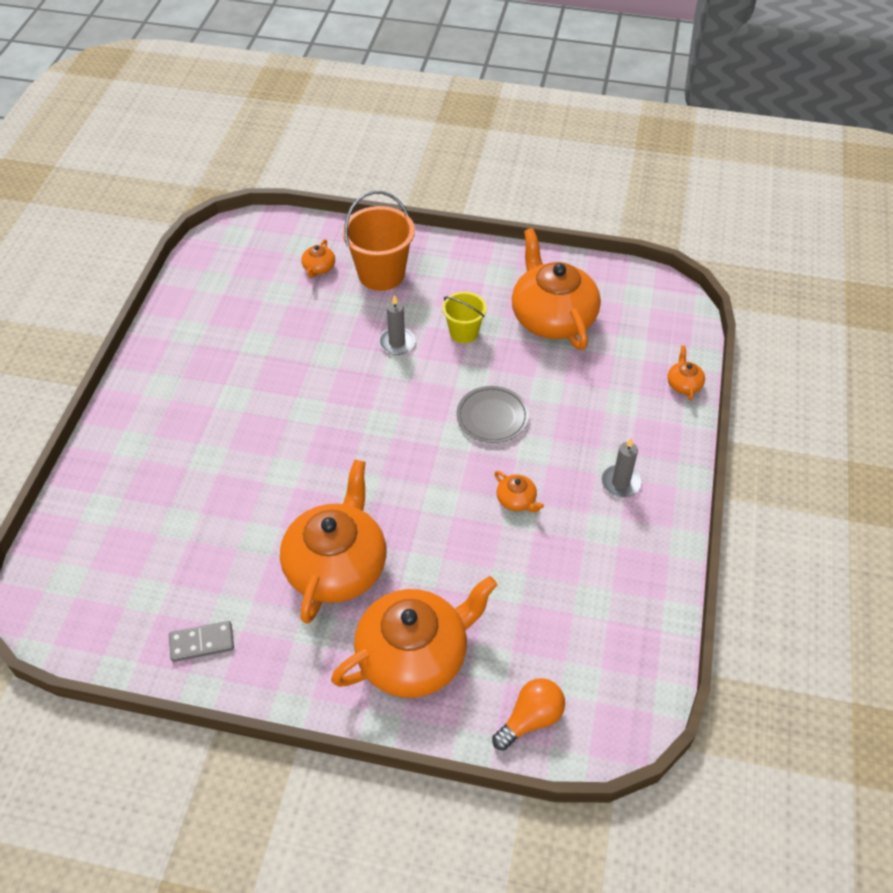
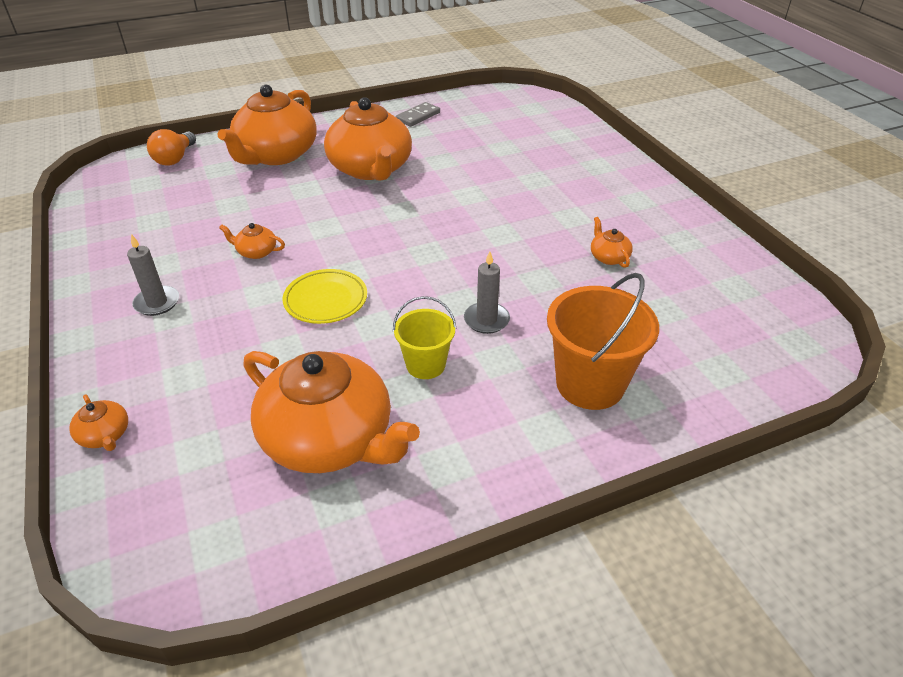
camera: 145 degrees right, 10 degrees down
(319, 268) = (663, 354): orange teapot -> orange teapot (608, 257)
(492, 417) = (326, 300): grey plate -> yellow plate

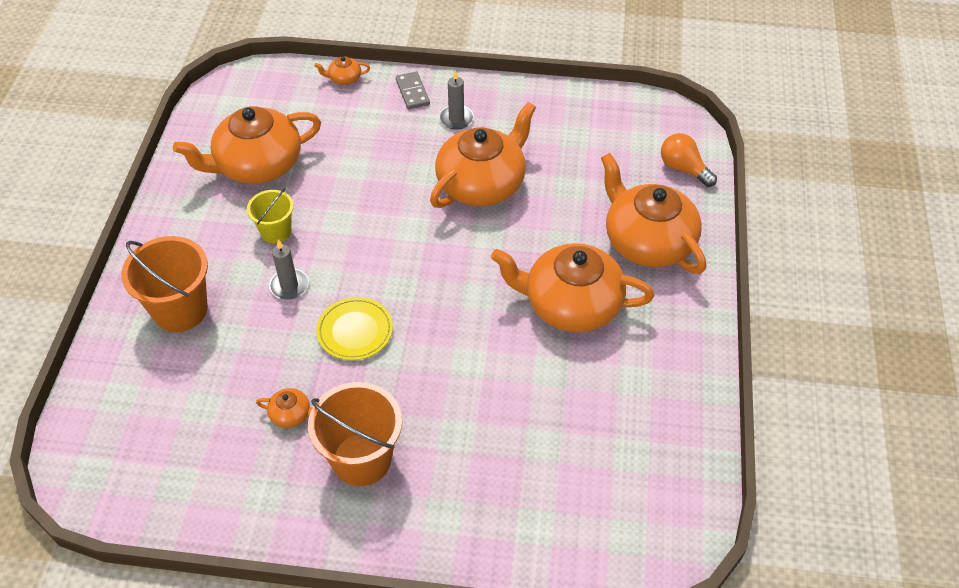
camera: 120 degrees right, 10 degrees up
(256, 252) = (482, 183): orange teapot -> orange teapot, size x2.48
(326, 300) = (388, 204): yellow plate -> yellow plate (355, 331)
(418, 116) = (671, 397): grey domino -> grey domino (412, 92)
(601, 210) = (362, 459): none -> orange bucket

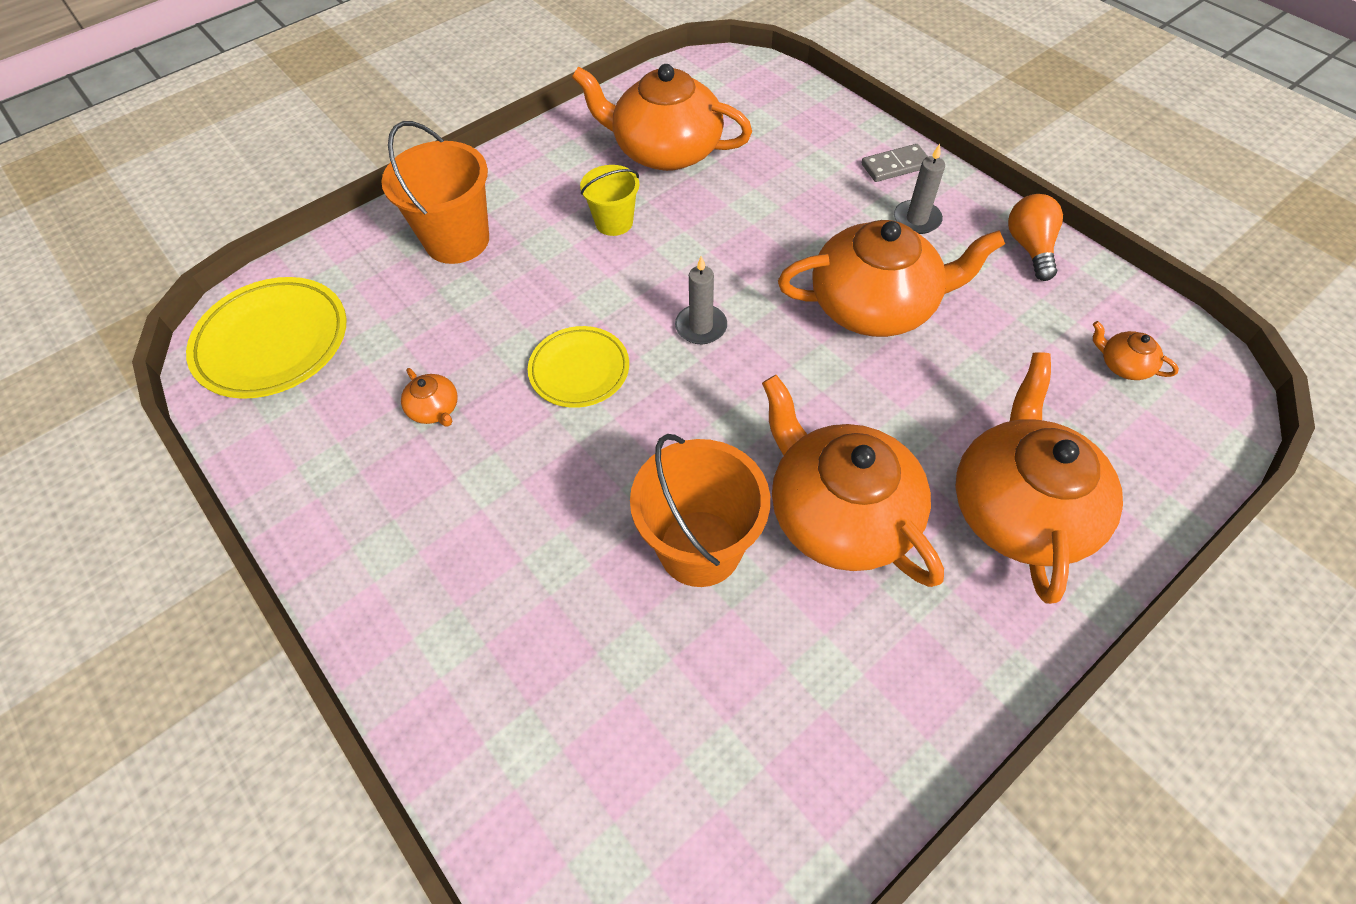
camera: 45 degrees right, 5 degrees up
(127, 457) = (273, 342): none -> yellow plate
(289, 286) = (569, 282): grey candle -> grey candle (701, 327)
(344, 78) = (836, 115): orange teapot -> orange teapot (1123, 365)
(362, 459) = (443, 508): orange bucket -> orange bucket (700, 548)
(412, 92) = (895, 166): grey domino -> grey domino turned 45 degrees clockwise
(683, 169) = (1165, 451): orange light bulb -> orange light bulb (1030, 247)

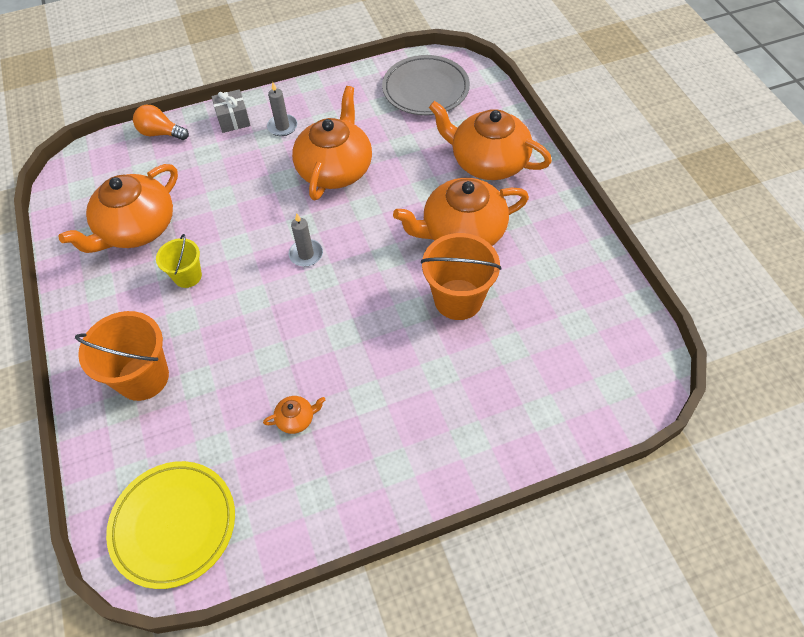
camera: 70 degrees left, 0 degrees up
(579, 370) = (306, 327): yellow plate -> none
(895, 166) = (233, 119): grey domino -> grey gift
(1030, 247) = (332, 90): orange light bulb -> orange light bulb (161, 133)
(1123, 365) = (425, 89): orange teapot -> grey plate

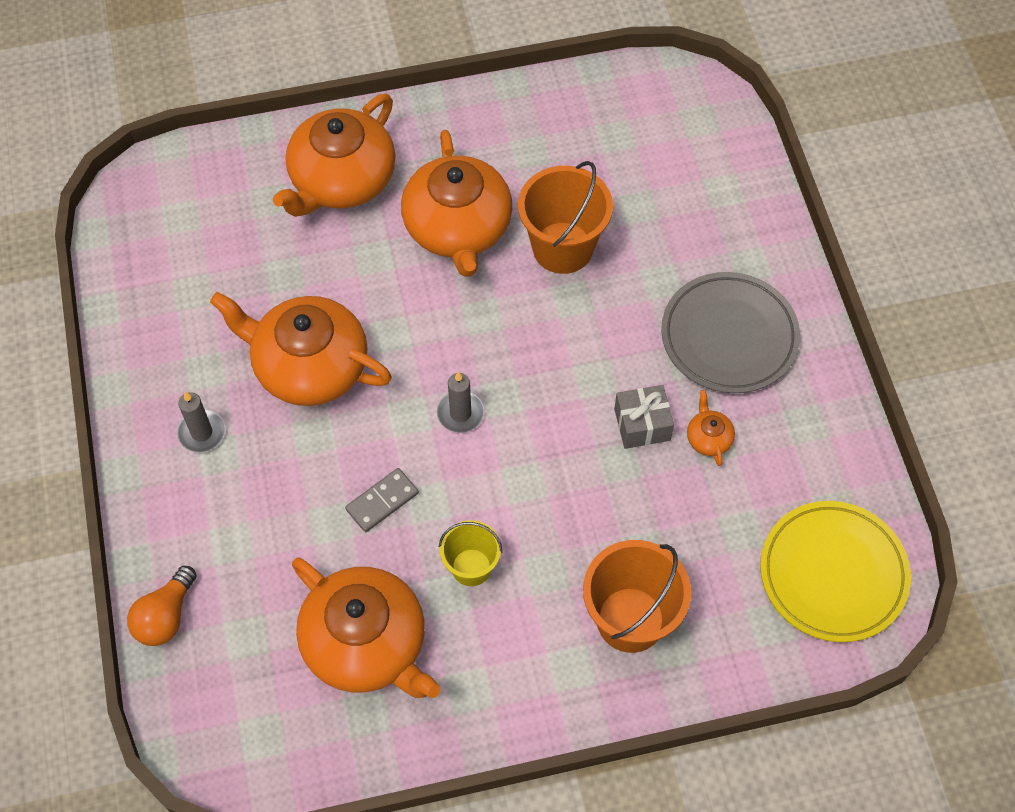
camera: 85 degrees left, 5 degrees up
(233, 119) = (165, 504): grey gift -> grey gift (642, 424)
(236, 221) = (382, 501): none -> grey domino
(425, 89) = (176, 233): grey plate -> grey plate (729, 336)

